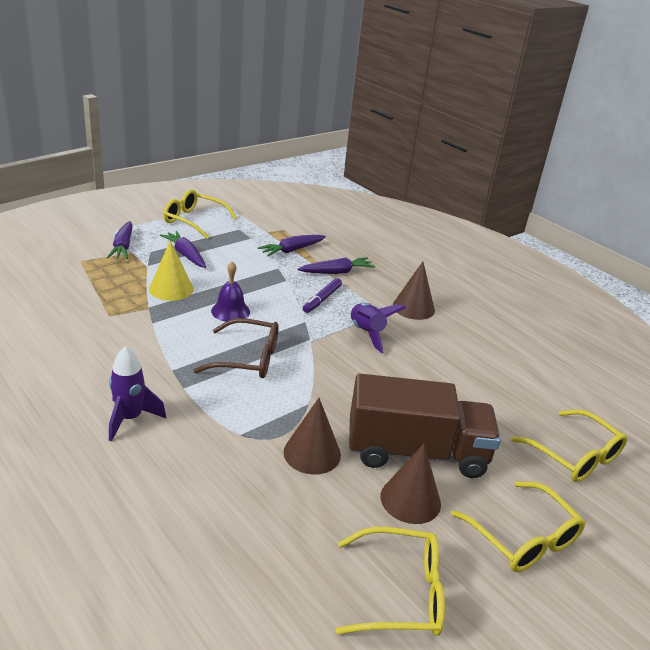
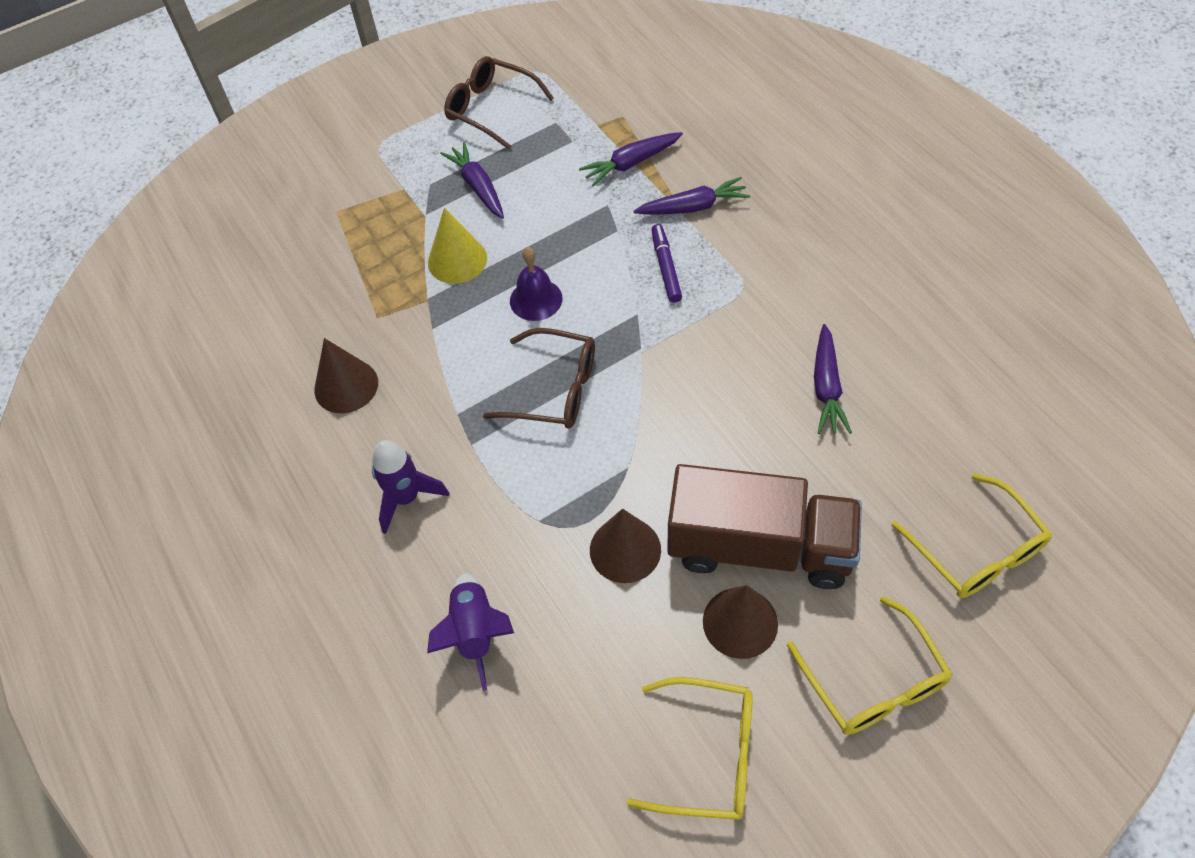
camera: 15 degrees right, 25 degrees up
(123, 246) = (392, 177): purple carrot -> purple carrot (826, 387)
(194, 220) = (491, 109): yellow glasses -> brown glasses
(322, 299) = (665, 267): purple marker -> purple marker turned 135 degrees clockwise
(366, 333) = (722, 333): purple rocket -> purple rocket (475, 632)
(413, 307) = (798, 275): brown cone -> brown cone (346, 386)

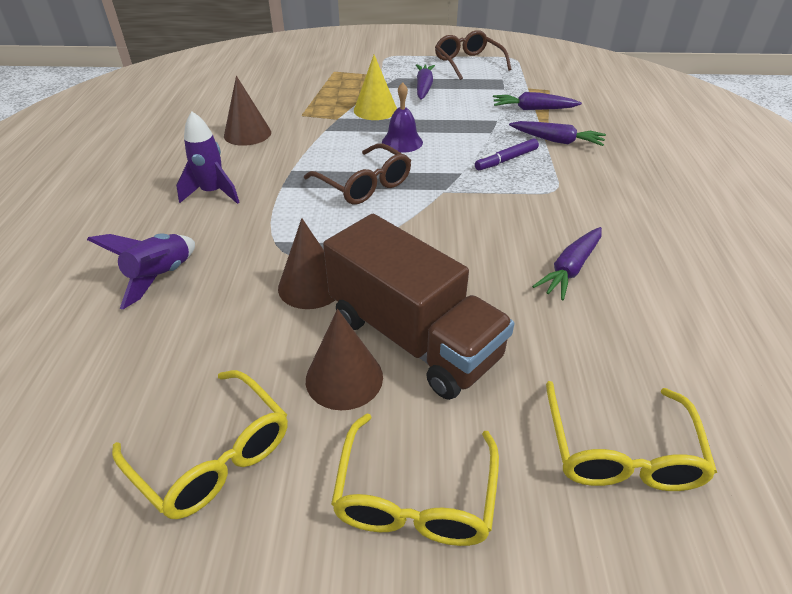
camera: 30 degrees right, 15 degrees down
(665, 267) = (506, 160): purple marker -> purple marker turned 150 degrees counterclockwise

